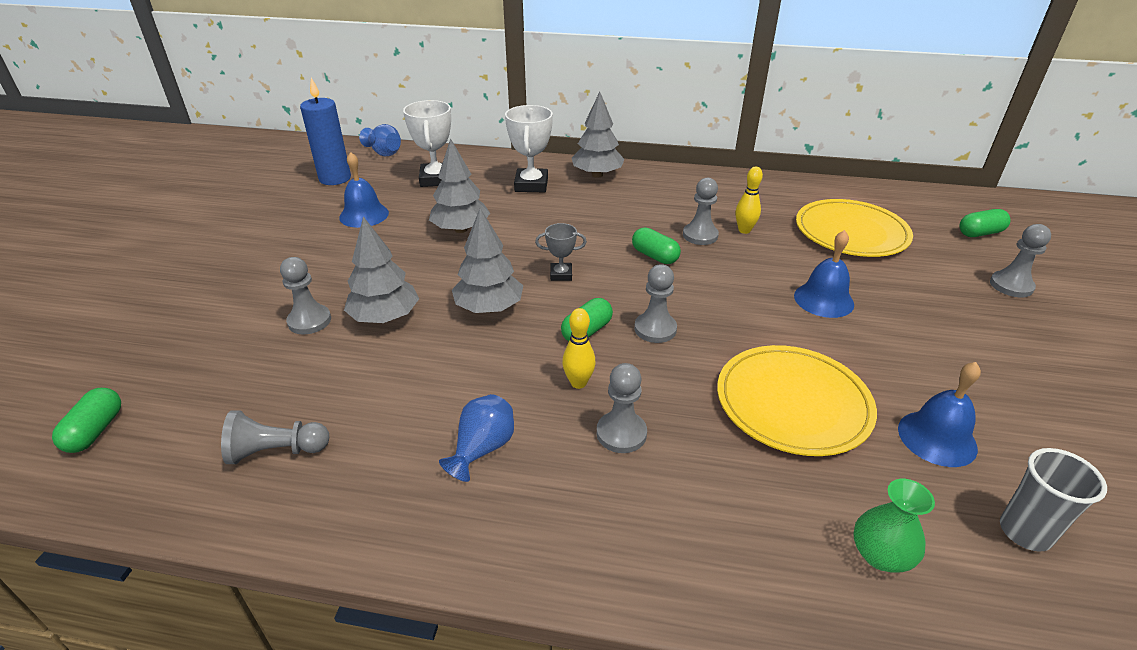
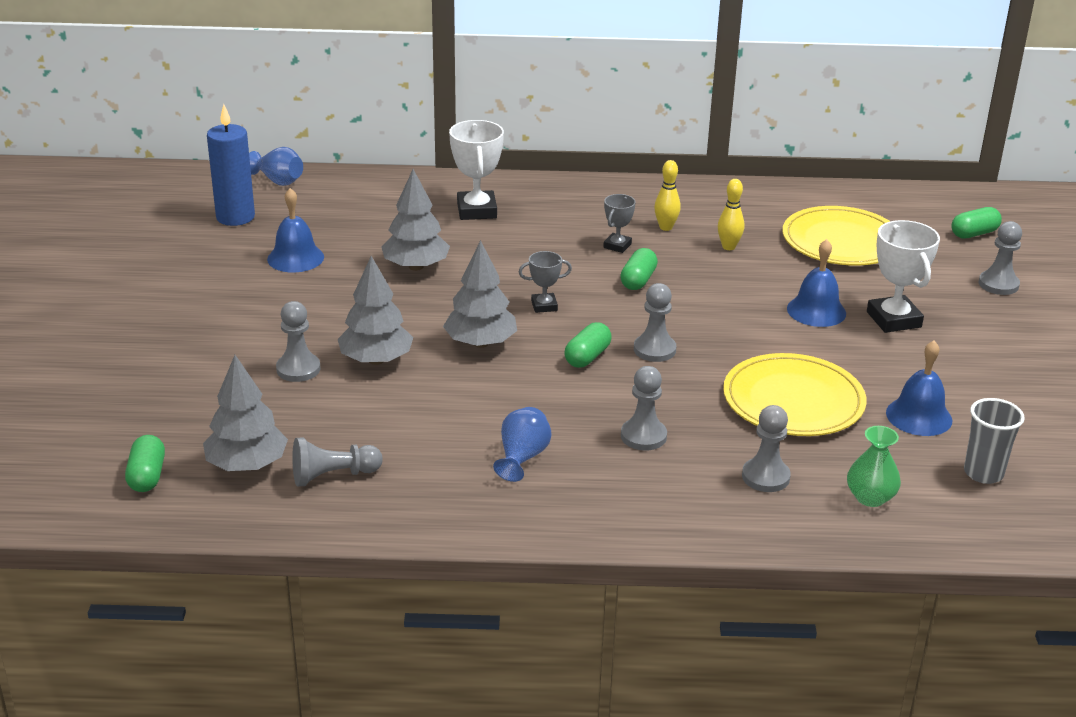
camera: 10 degrees left, 5 degrees down
(436, 179) = (360, 210): white trophy -> white trophy (893, 319)
(578, 383) = (592, 401): yellow bowling pin -> yellow bowling pin (665, 227)
(597, 175) = (550, 193): grey tree -> grey tree (247, 465)
(643, 223) = (617, 246): none -> grey trophy
(654, 256) = (638, 280): green capsule -> green capsule turned 75 degrees clockwise
(700, 235) = (682, 255): grey pawn -> grey pawn (765, 477)

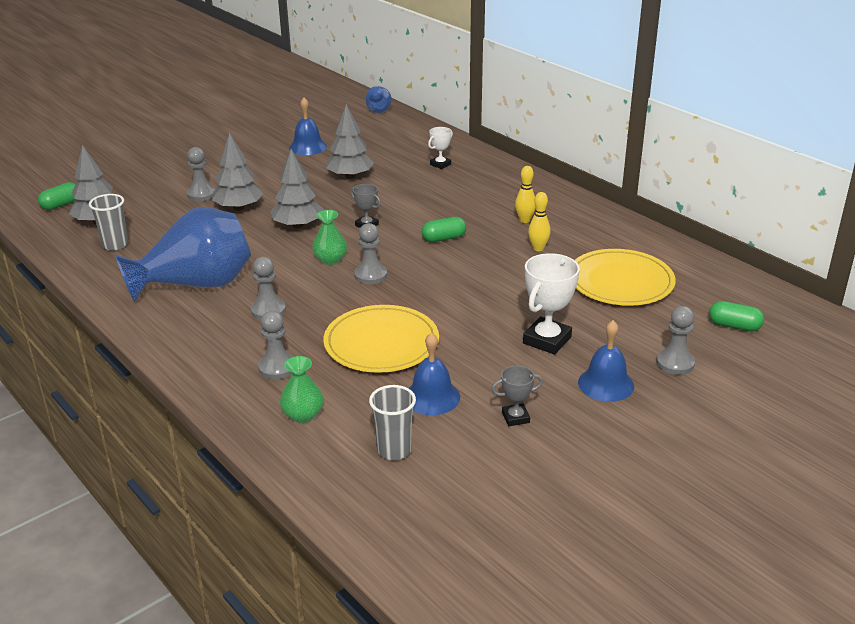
camera: 50 degrees right, 0 degrees up
(235, 217) = (323, 117): blue candle -> none
(333, 476) = (115, 245): grey pawn -> grey cup
(476, 210) = (440, 164): white trophy -> white trophy, size x0.56
(522, 458) = (196, 285): blue vase -> blue vase, size x2.28
(587, 357) = (330, 259): green capsule -> green vase
(617, 246) = (474, 216): grey trophy -> grey trophy (515, 417)
(816, 311) = (509, 308): blue bell -> blue bell (606, 384)

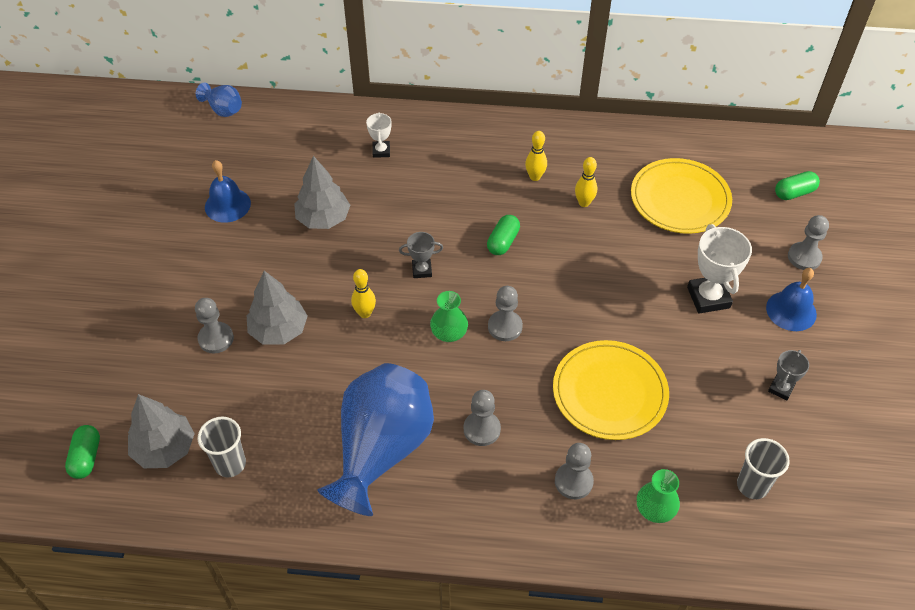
camera: 45 degrees left, 20 degrees up
(298, 225) = (365, 313): grey tree -> yellow bowling pin
(432, 397) = (710, 415): blue bell -> none

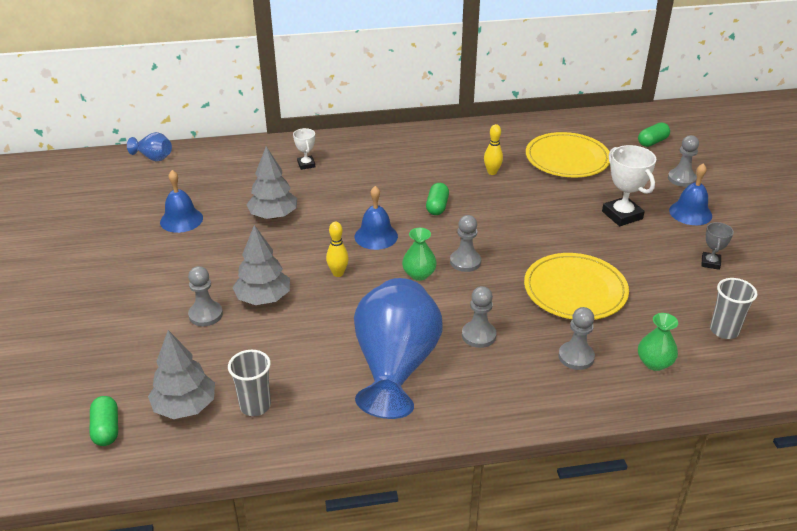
camera: 15 degrees left, 15 degrees down
(422, 270) = (376, 236): grey trophy -> blue bell
(535, 177) = (444, 162): yellow bowling pin -> none

